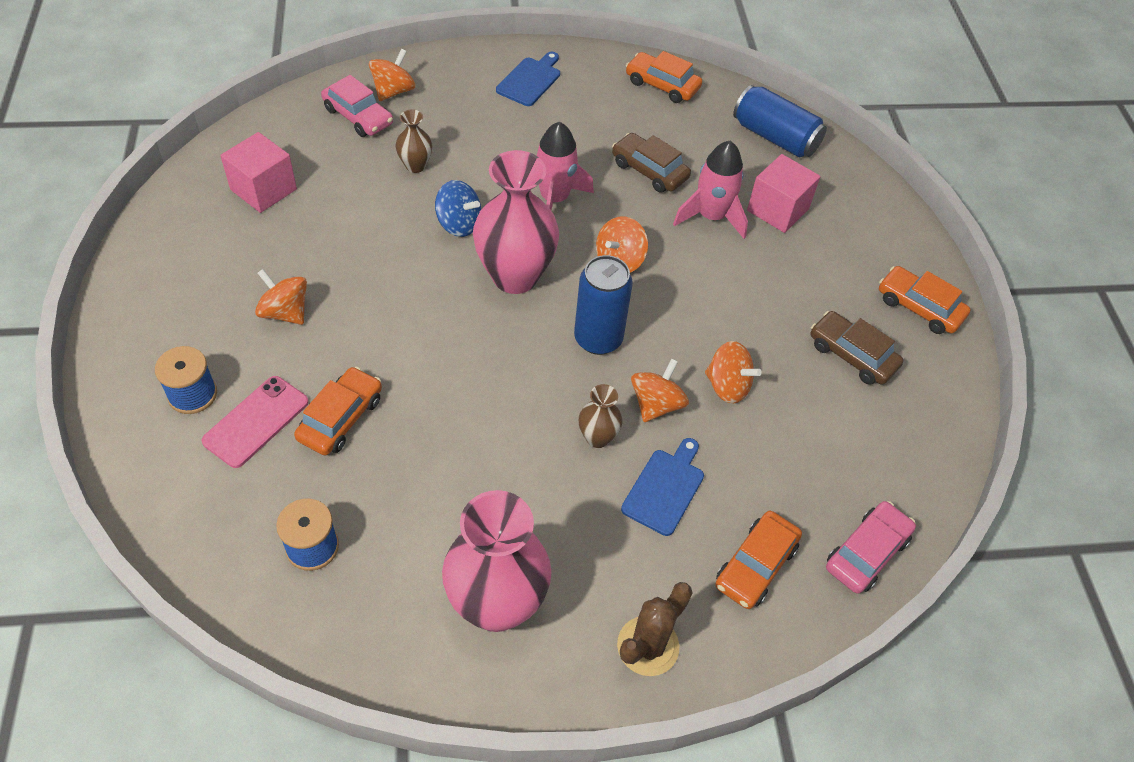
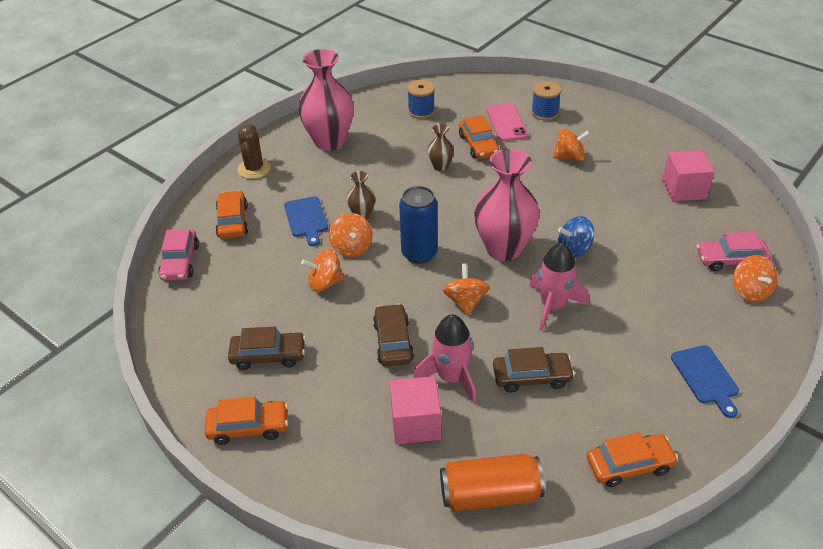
camera: 140 degrees right, 10 degrees down
(415, 166) = (650, 260): brown vase -> brown vase (440, 166)
(725, 278) = (393, 342): none -> brown car
(775, 137) = (490, 494): blue can -> orange can

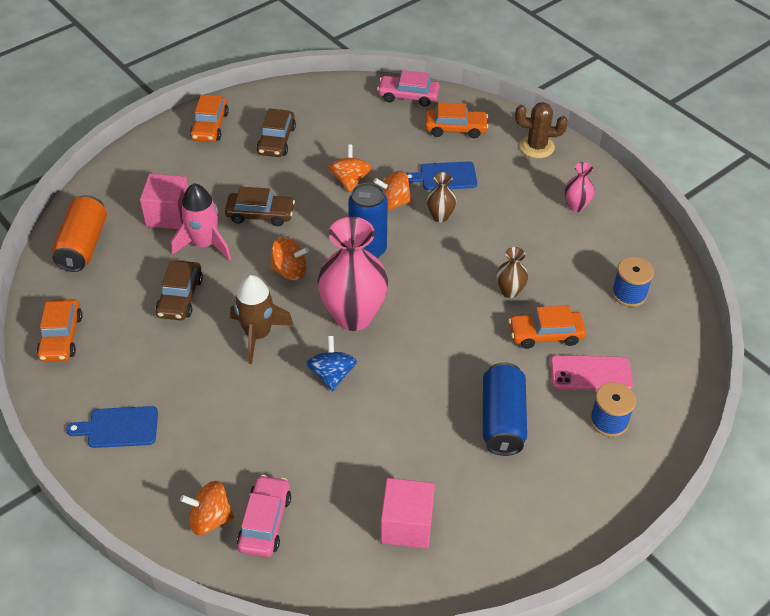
camera: 100 degrees right, 5 degrees up
(329, 141) = (576, 206): pink vase -> pink vase, size x0.47
(553, 306) = (258, 335): pink rocket -> brown rocket
(569, 157) = (502, 420): orange spinning top -> blue can

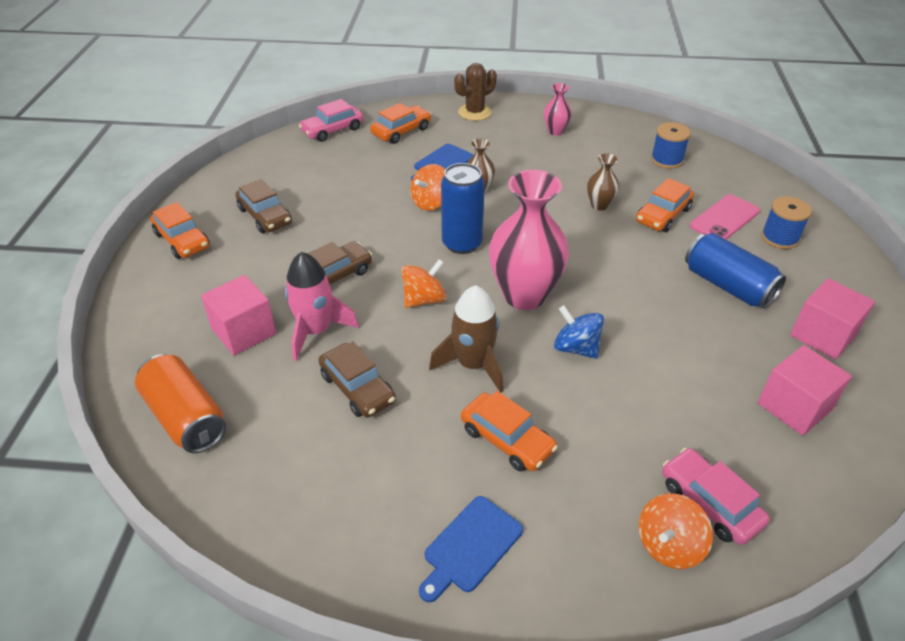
camera: 45 degrees left, 5 degrees down
(61, 337) = (284, 517): orange car -> orange car (507, 439)
(350, 180) = (373, 207): orange spinning top -> none
(509, 506) = (822, 335): none -> pink cube

